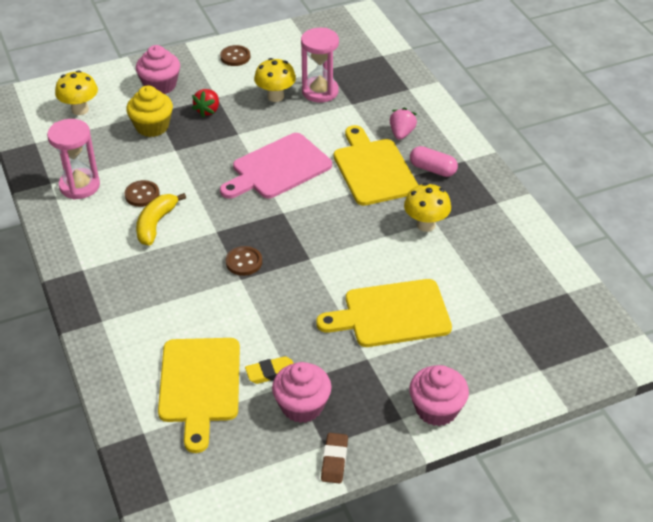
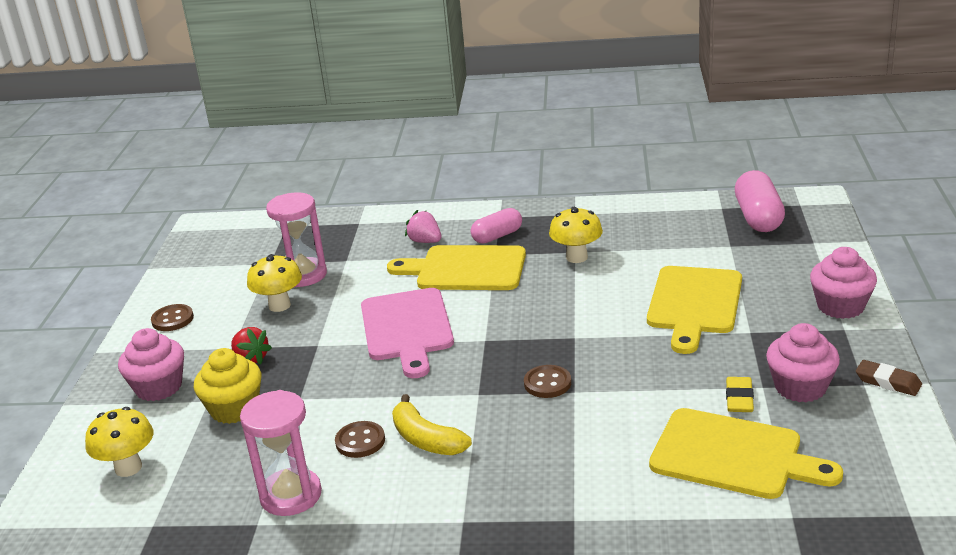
camera: 60 degrees left, 15 degrees down
(563, 321) = (758, 217): none -> pink capsule

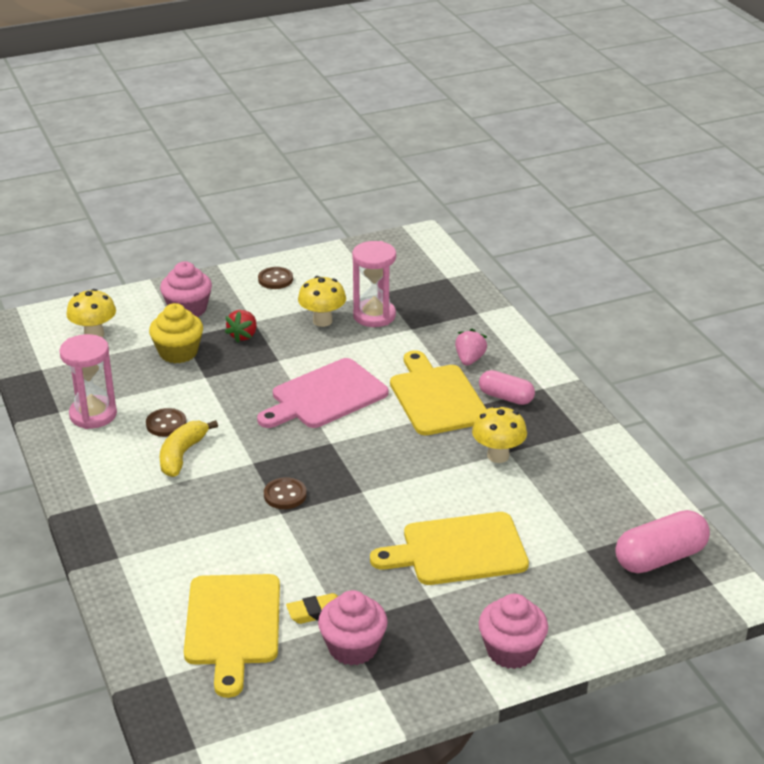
camera: 60 degrees right, 5 degrees up
(888, 382) = (391, 705): brown eraser -> none

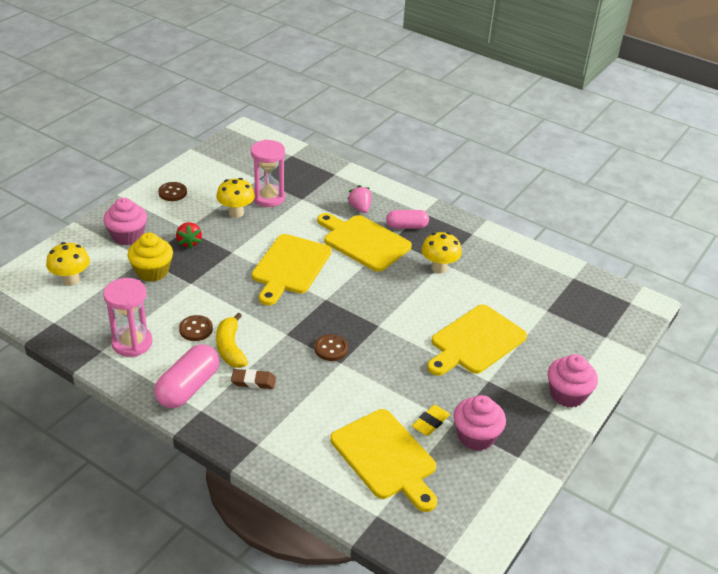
camera: 35 degrees left, 5 degrees up
(173, 496) = (253, 381): none -> brown eraser
(325, 396) = (290, 267): pink cutting board -> yellow cutting board
(660, 558) = (589, 298): pink capsule -> pink capsule (188, 388)

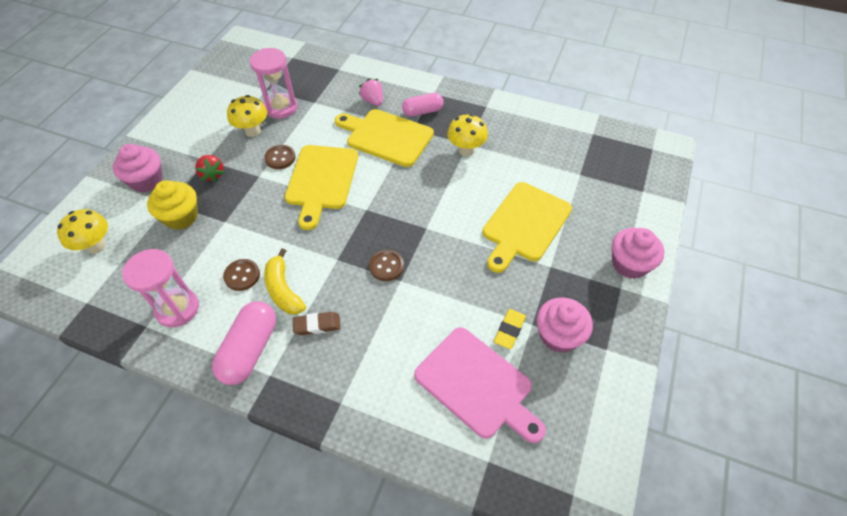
camera: 10 degrees left, 15 degrees up
(172, 193) = (183, 121): brown button -> brown button (280, 158)
(386, 457) = (477, 384): yellow cutting board -> pink cutting board

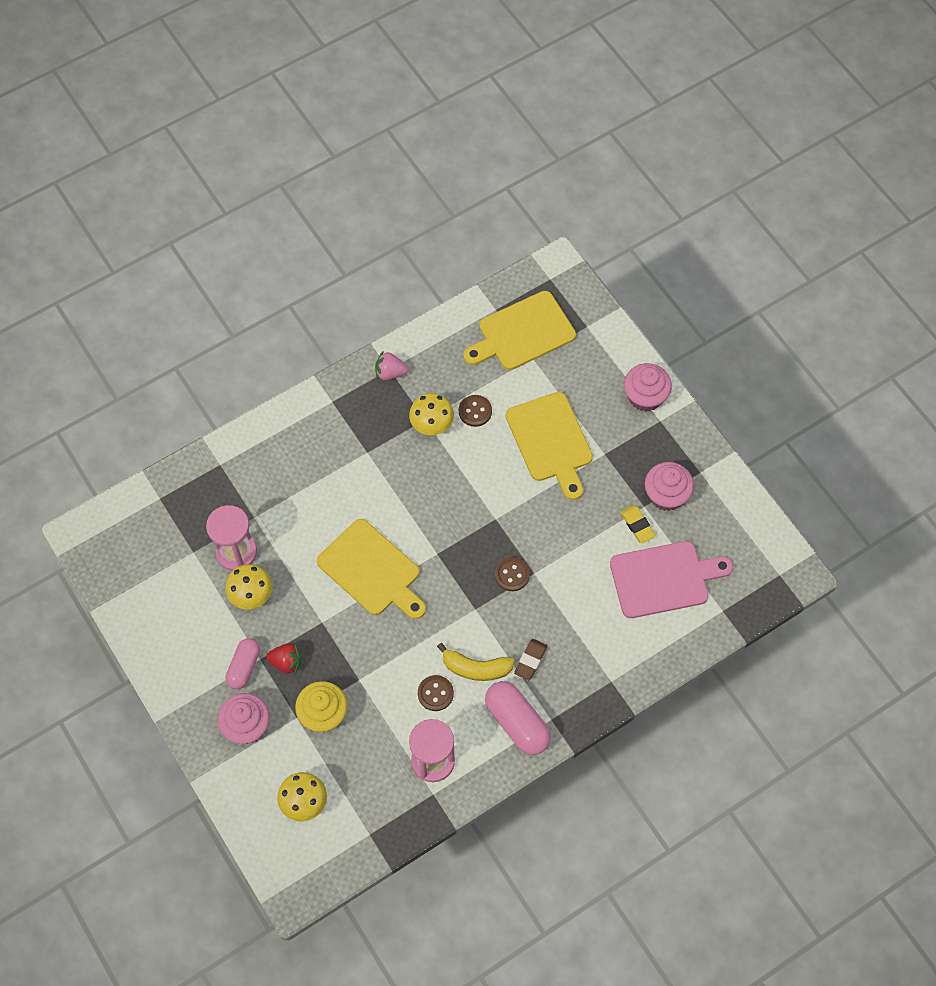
camera: 55 degrees left, 10 degrees up
(280, 158) = (312, 590): brown button -> brown button (475, 411)
(373, 101) = (298, 462): pink strawberry -> pink strawberry (390, 373)
(386, 137) = (359, 481): yellow cutting board -> yellow cutting board (523, 333)
(422, 111) = (350, 428): pink capsule -> pink capsule (244, 667)

